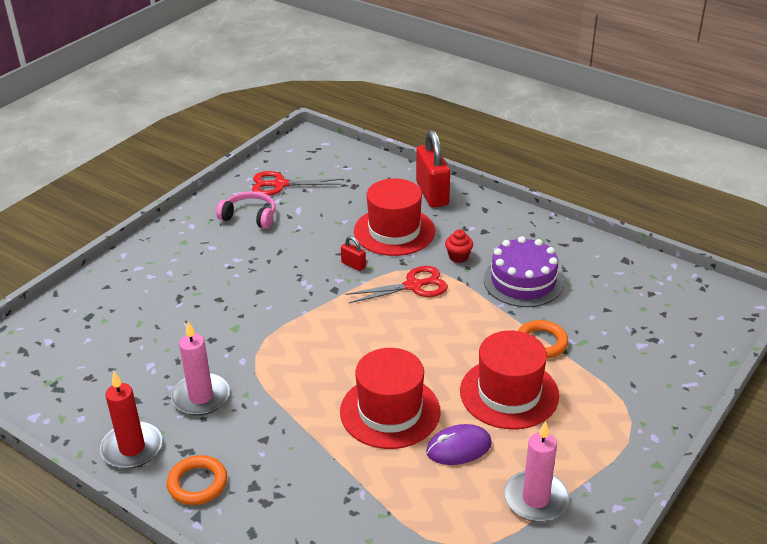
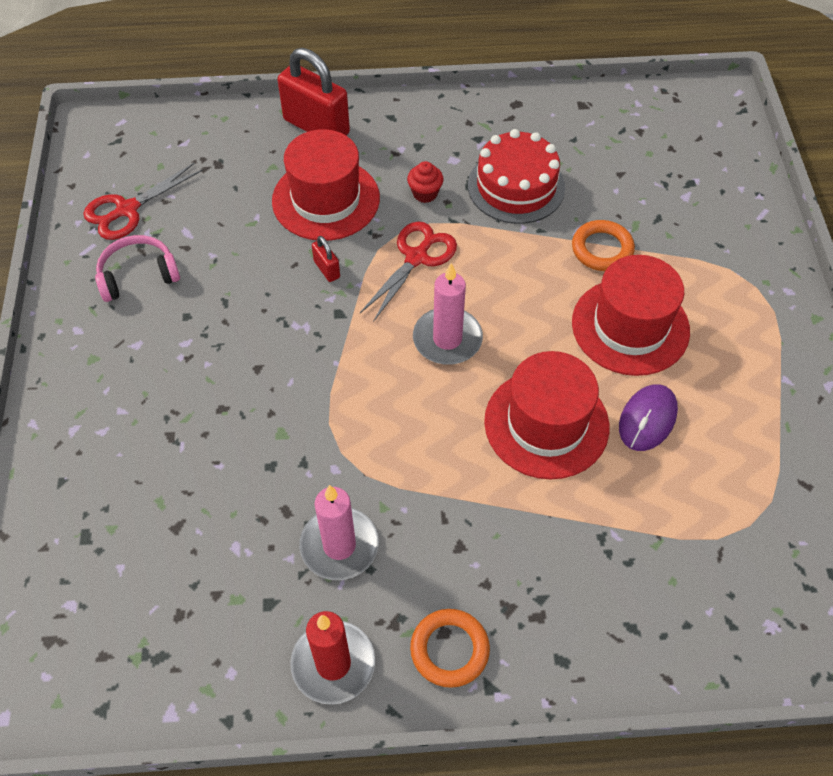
camera: 40 degrees left, 20 degrees up
(353, 265) = (327, 269): red padlock -> red padlock turned 60 degrees clockwise
(523, 281) = (516, 186): purple cake -> red cake
(535, 499) = (762, 426): pink candle -> pink candle (447, 339)

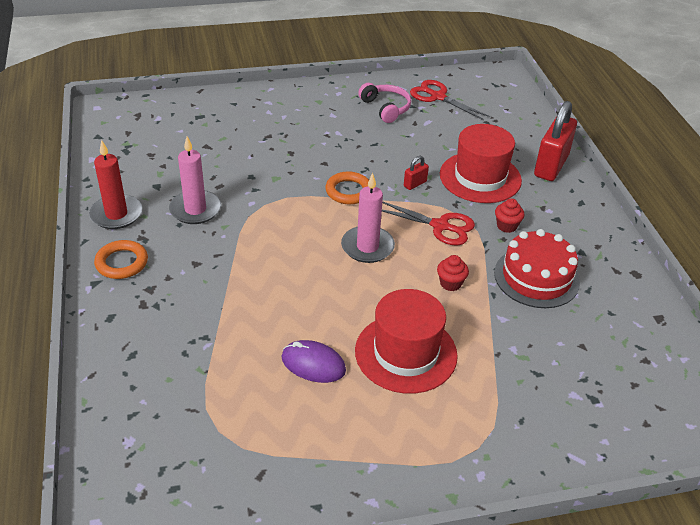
camera: 80 degrees right, 15 degrees down
(520, 266) = (450, 283): none -> red cupcake
(546, 424) = (300, 303): red hat -> none
(602, 249) = (486, 334): orange ring -> orange ring (348, 191)

